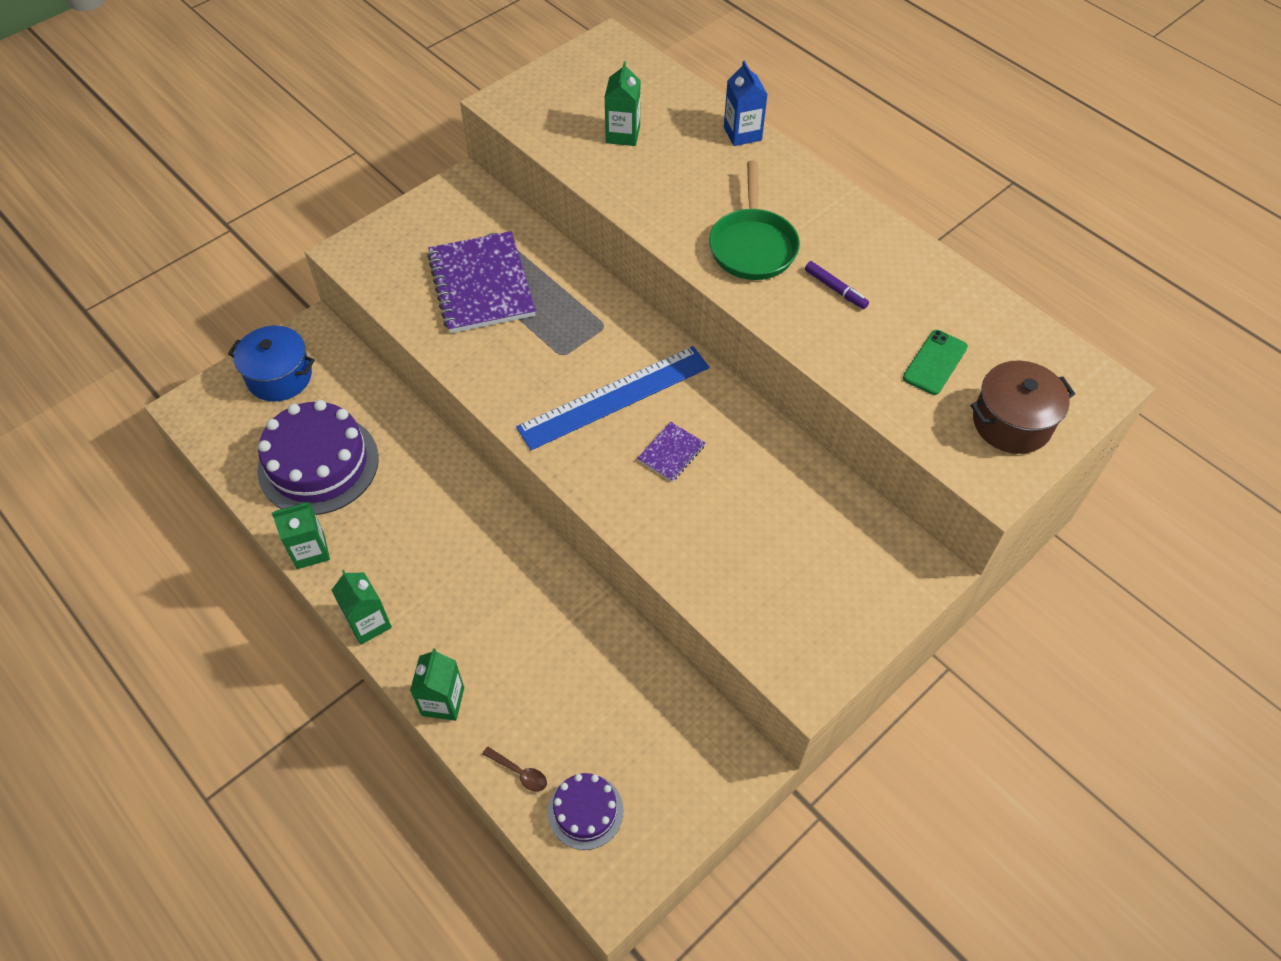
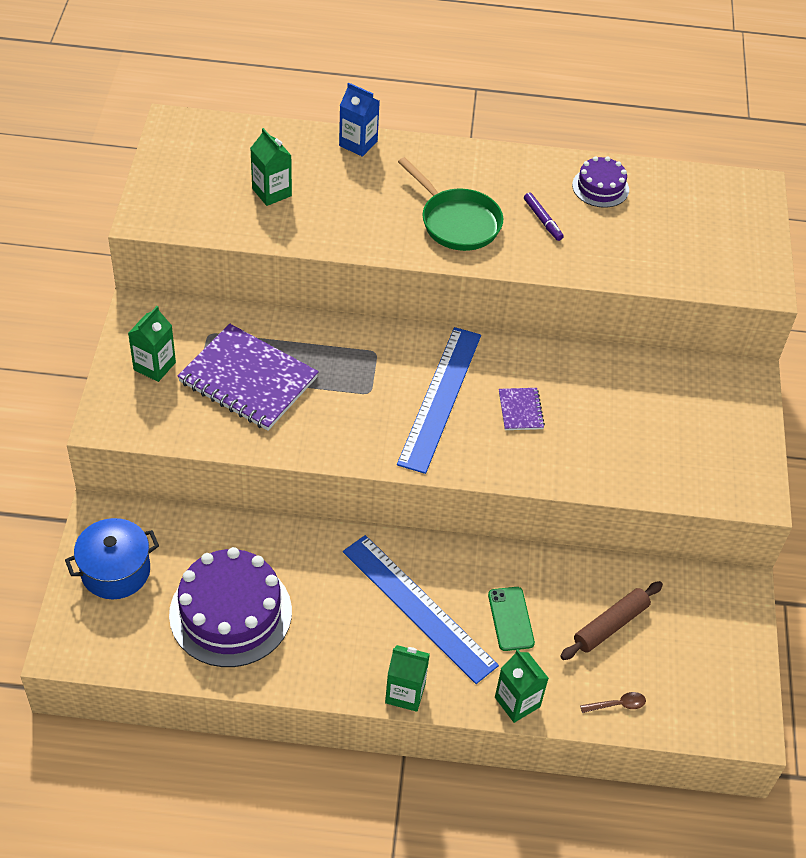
camera: 45 degrees left, 5 degrees down
(310, 551) = (301, 678): green carton -> green carton (154, 366)
(453, 564) = (418, 607): none -> blue ruler
(585, 811) = (682, 694): purple cake -> purple cake (600, 187)
(590, 701) = (610, 625): none -> brown rolling pin
(835, 289) = (542, 220): purple marker -> purple marker turned 60 degrees clockwise
(934, 362) = (652, 232): green phone -> green phone (510, 619)
(1011, 422) = (733, 243): brown pot -> none

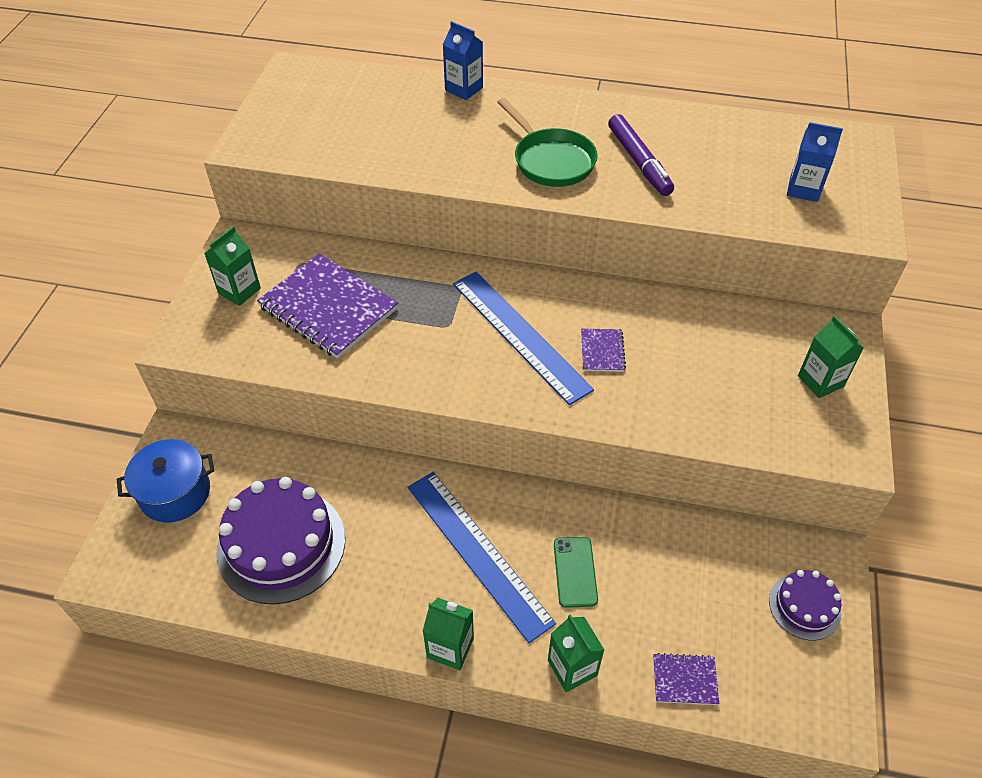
camera: 10 degrees right, 0 degrees up
(271, 192) = (371, 128): green carton -> green carton (820, 381)
(440, 398) = (519, 335): blue ruler -> blue ruler turned 60 degrees counterclockwise
(542, 220) = (639, 162): purple marker -> purple marker, size x1.76
(600, 187) = (701, 134): purple cake -> purple cake (804, 606)
(610, 625) = (683, 586): brown rolling pin -> none
(617, 705) = (684, 680): brown spoon -> purple notebook
(701, 244) = (803, 189): none -> blue carton

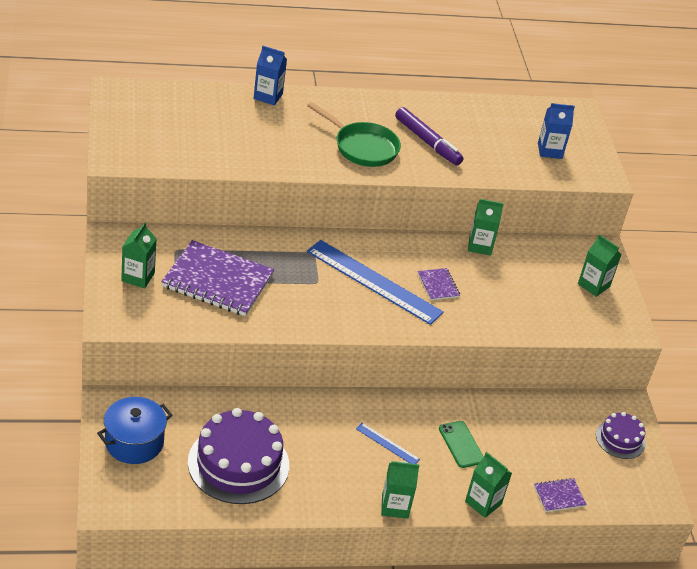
camera: 25 degrees left, 10 degrees down
(478, 552) = (387, 444): blue ruler -> blue ruler, size x0.44
(679, 305) = (480, 246): none -> green carton

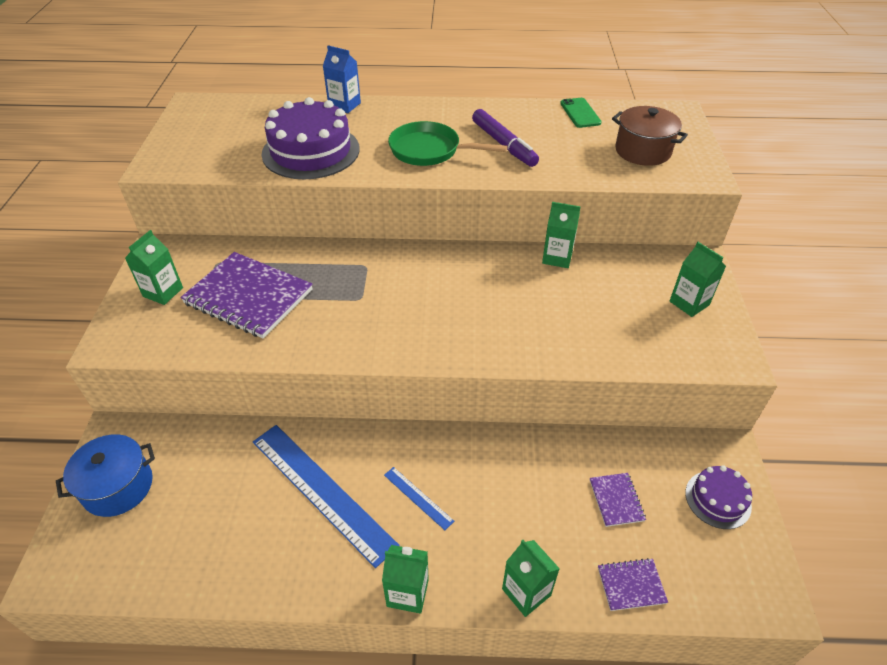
camera: 15 degrees right, 5 degrees up
(238, 463) = (229, 520): purple cake -> purple cake (311, 151)
(362, 147) = (429, 150): green pan -> green pan turned 150 degrees clockwise
(373, 282) = (425, 298): blue ruler -> blue ruler (321, 491)
(438, 285) = (500, 302): purple notebook -> purple notebook (616, 500)
(461, 444) = (510, 501): green phone -> green phone (580, 113)
(549, 151) = (643, 151): blue carton -> brown pot

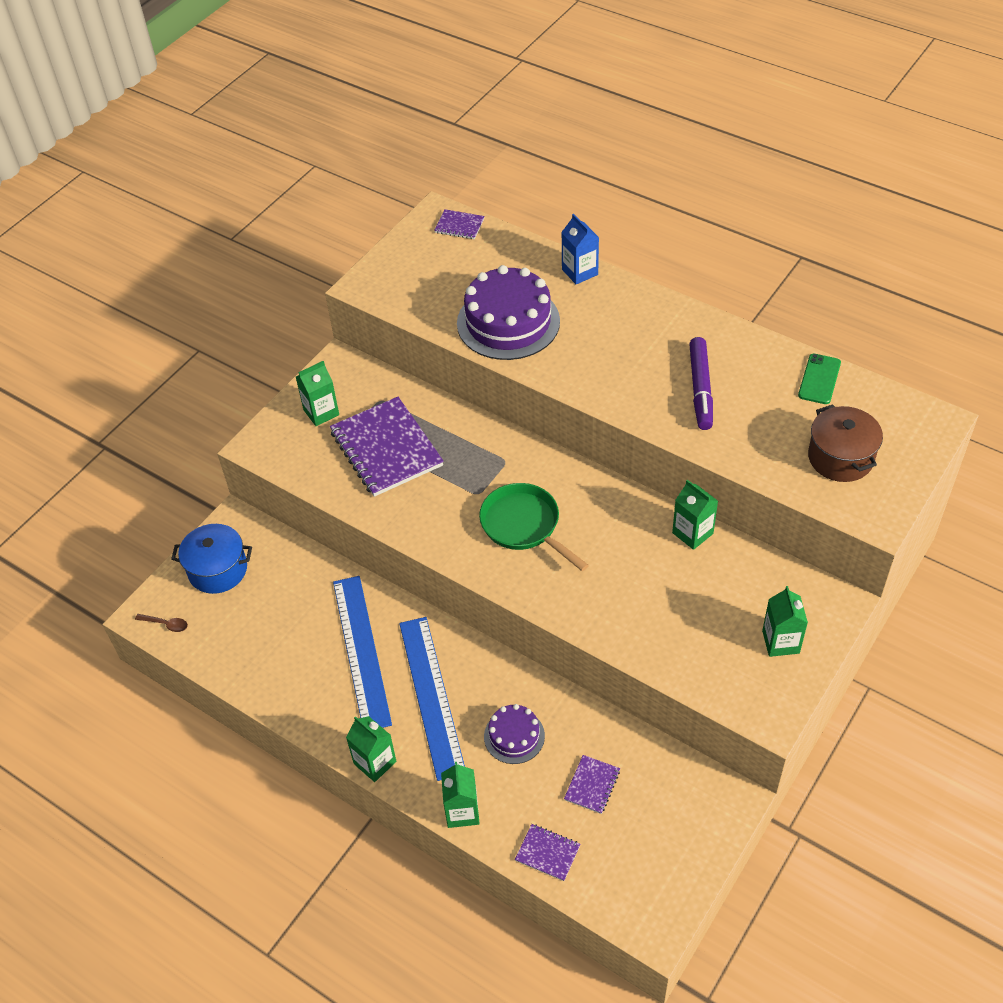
camera: 35 degrees right, 5 degrees up
(83, 571) = (166, 624): none -> brown spoon
(218, 105) = (459, 226): none -> purple notebook
(418, 497) = (431, 696): blue ruler -> blue ruler, size x2.26
(429, 150) = (620, 367): green pan -> green pan (524, 526)
(718, 499) = (682, 833): purple cake -> purple cake (514, 736)

